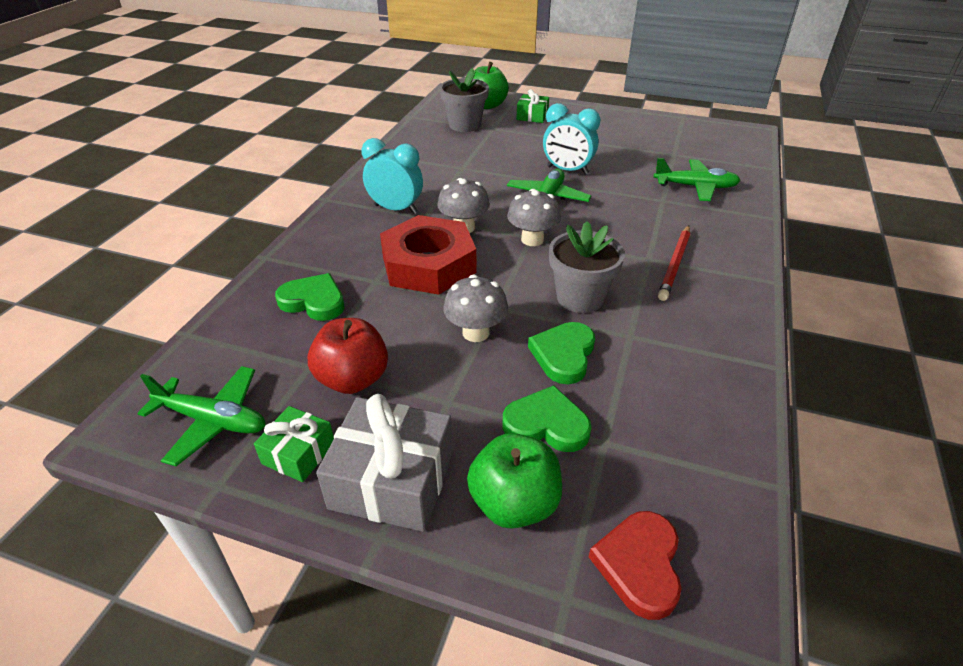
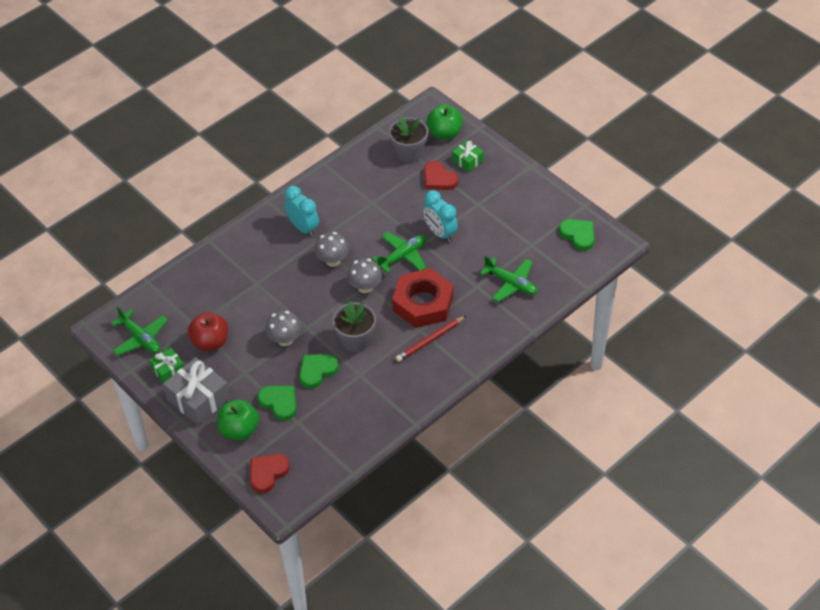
camera: 30 degrees right, 10 degrees up
(314, 301) = (217, 285): green heart -> green heart (578, 235)
(428, 264) = (292, 282): red nut -> red nut (423, 303)
(517, 134) = (438, 179): none -> red heart

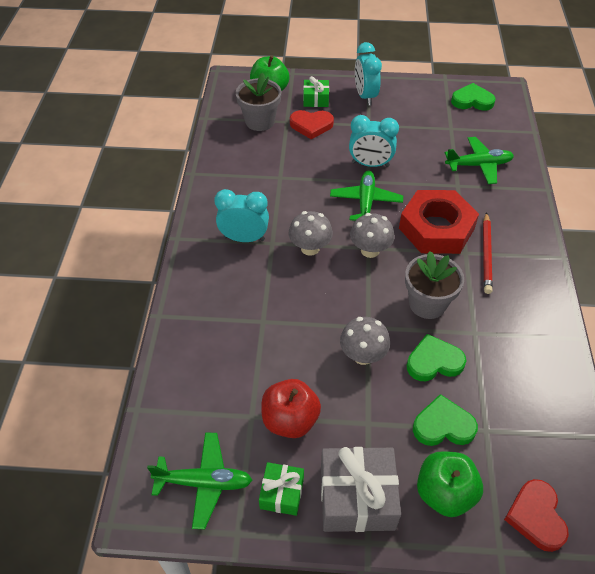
camera: 45 degrees left, 0 degrees up
(317, 371) = (434, 361): green heart -> green heart turned 75 degrees clockwise
(505, 181) = (365, 96): none -> turquoise clock

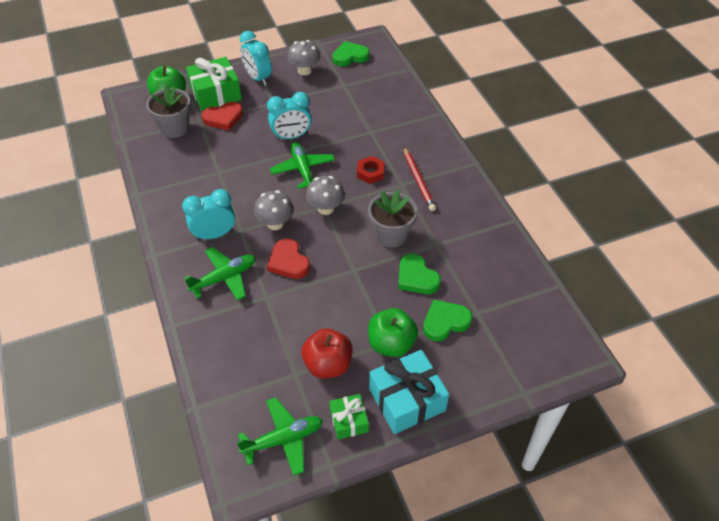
camera: 25 degrees left, 0 degrees up
(316, 99) = (216, 93): green gift -> green gift, size x1.79
(357, 497) = (407, 399): grey gift -> turquoise gift
(363, 355) = (360, 293): grey mushroom -> grey mushroom (304, 70)
(434, 361) = (416, 277): green heart -> green heart turned 90 degrees counterclockwise
(436, 228) = (370, 173): red nut -> red nut, size x0.46
(444, 493) = (468, 370): green apple -> green apple (391, 344)
(479, 165) = (380, 110): green plane -> green plane (224, 278)
(536, 516) = (537, 359): red heart -> red heart (288, 262)

